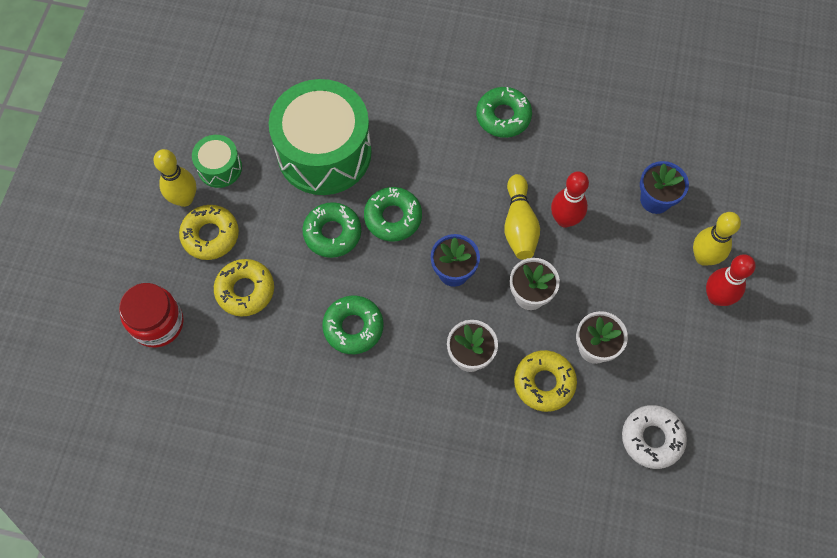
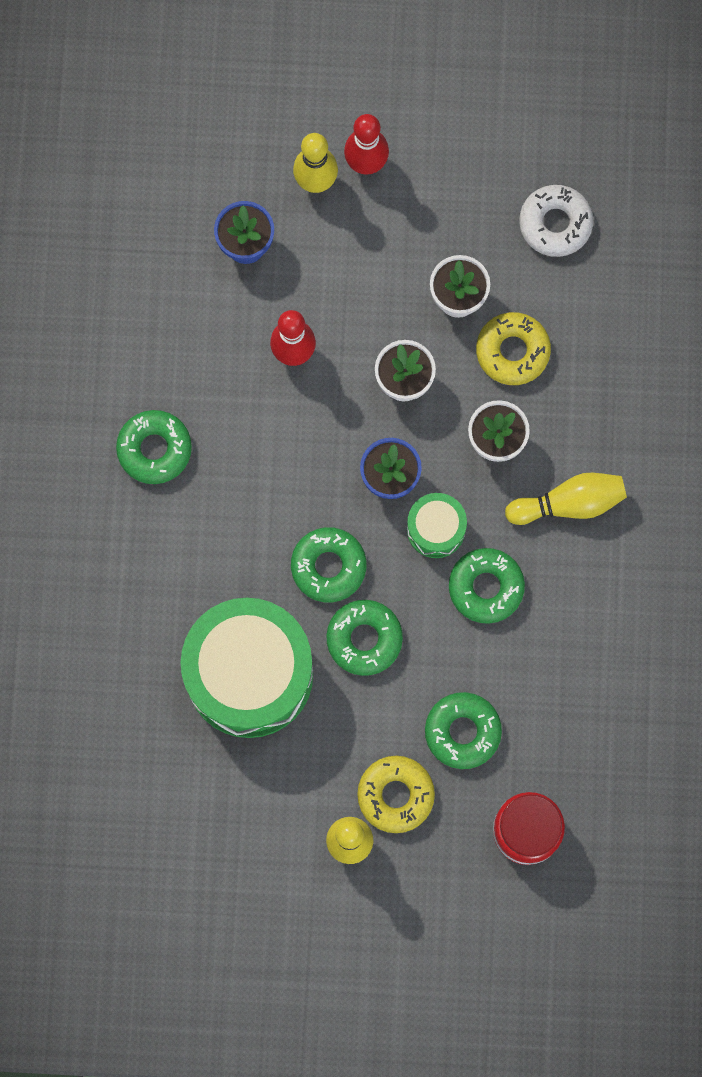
camera: 100 degrees left, 10 degrees up
(220, 168) = (296, 808): green drum -> green drum (436, 529)
(245, 290) = (462, 732): yellow donut -> green donut
(519, 225) = (311, 407): yellow bowling pin -> yellow bowling pin (569, 503)

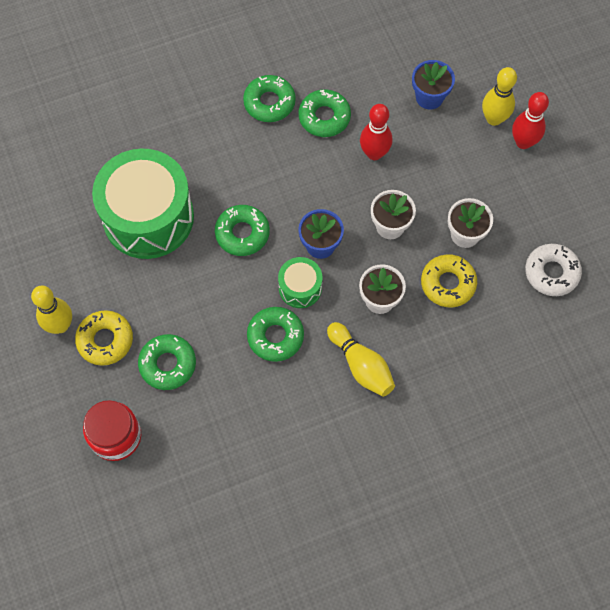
camera: 65 degrees right, 10 degrees down
(364, 639) = (203, 275): green donut -> green donut (324, 117)

